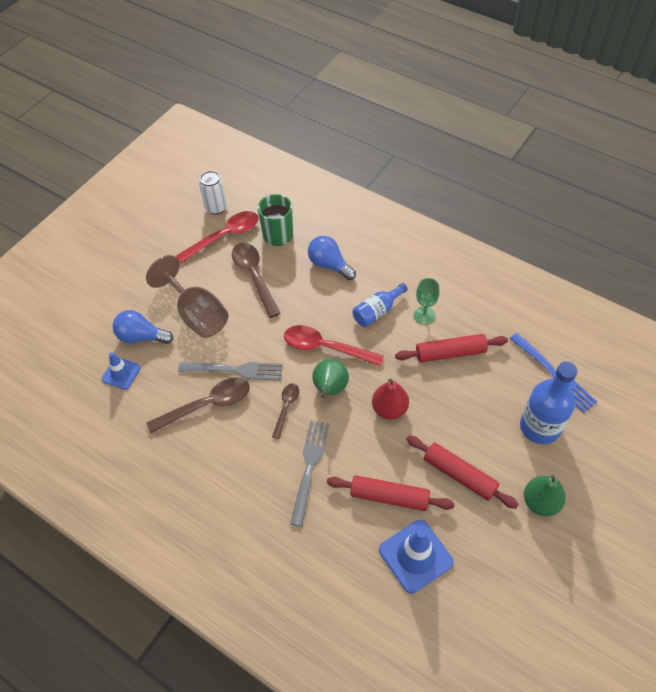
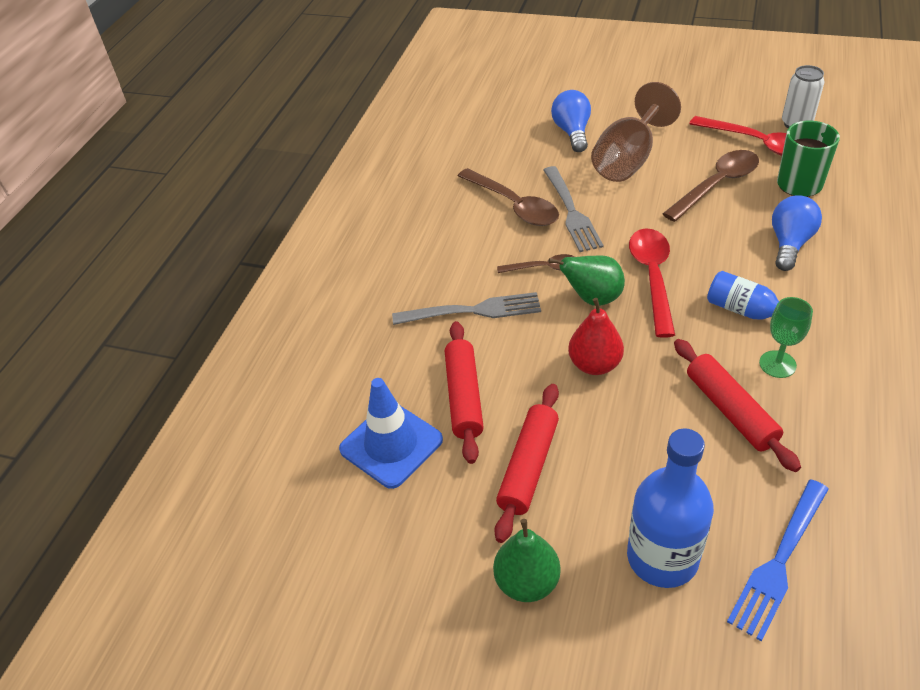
camera: 75 degrees right, 10 degrees down
(121, 373) = (519, 135): blue traffic cone -> none

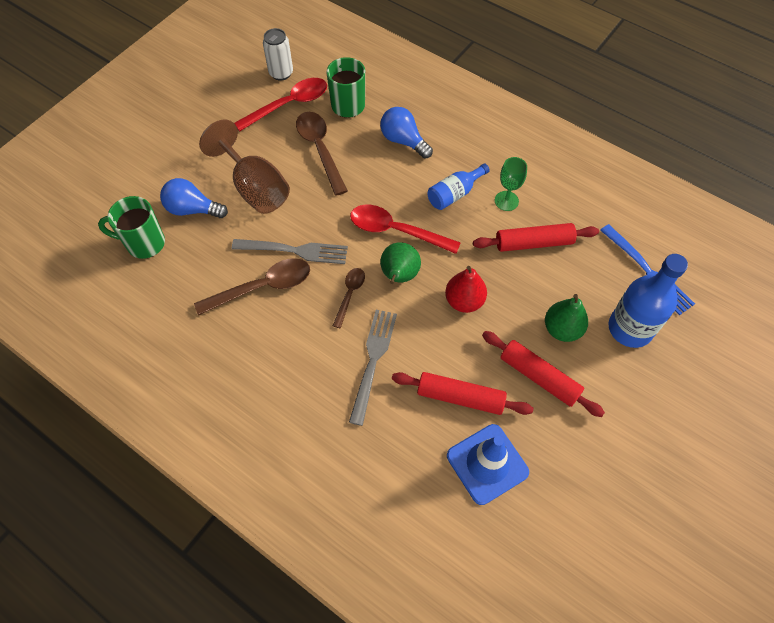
camera: 75 degrees left, 15 degrees up
(515, 120) = (144, 243): none -> green mug
(527, 582) = (628, 411): green pear -> green pear (562, 329)

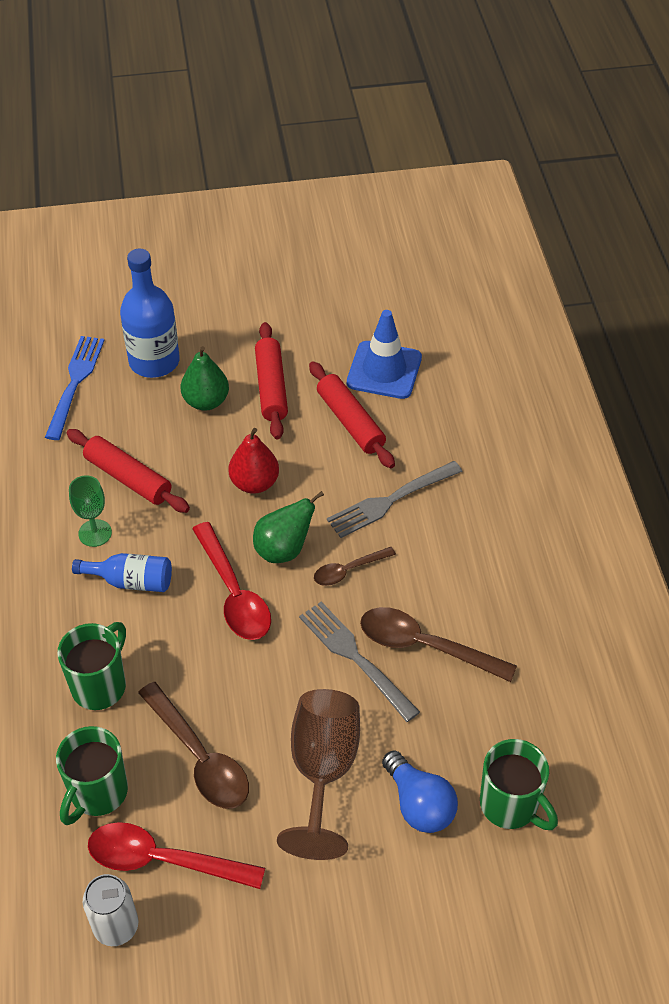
camera: 135 degrees left, 10 degrees down
(320, 149) = (199, 757): brown spoon -> brown spoon turned 60 degrees counterclockwise
(403, 141) = (100, 685): blue light bulb -> green mug

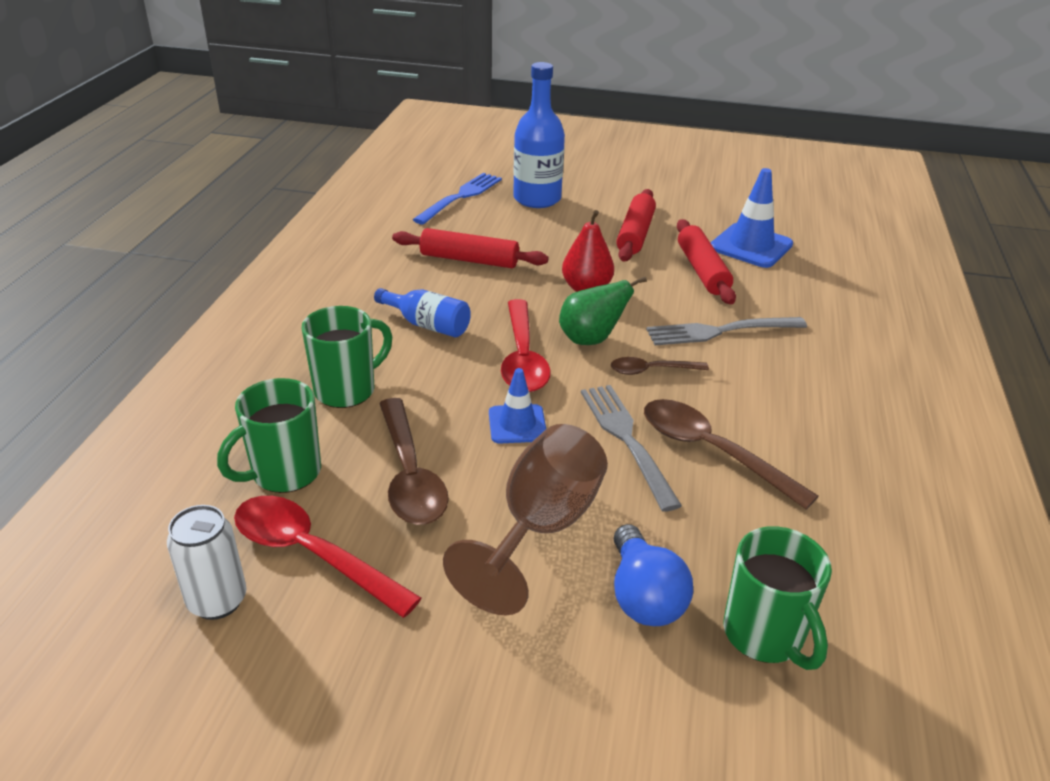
camera: 20 degrees right, 15 degrees down
(95, 533) = (415, 286): green goblet -> none
(128, 478) = (469, 260): red rolling pin -> red rolling pin turned 45 degrees counterclockwise
(206, 401) = (569, 230): green pear -> none
(261, 672) = (517, 424): none -> blue traffic cone

